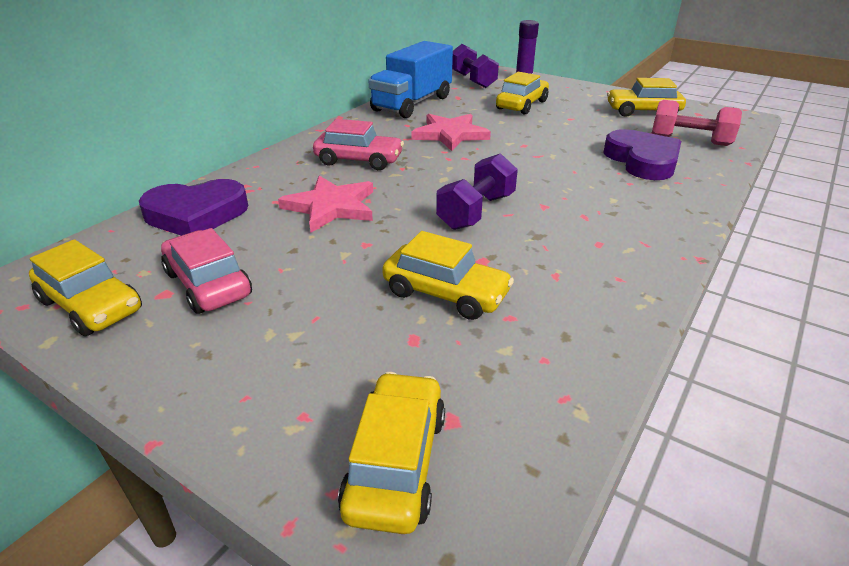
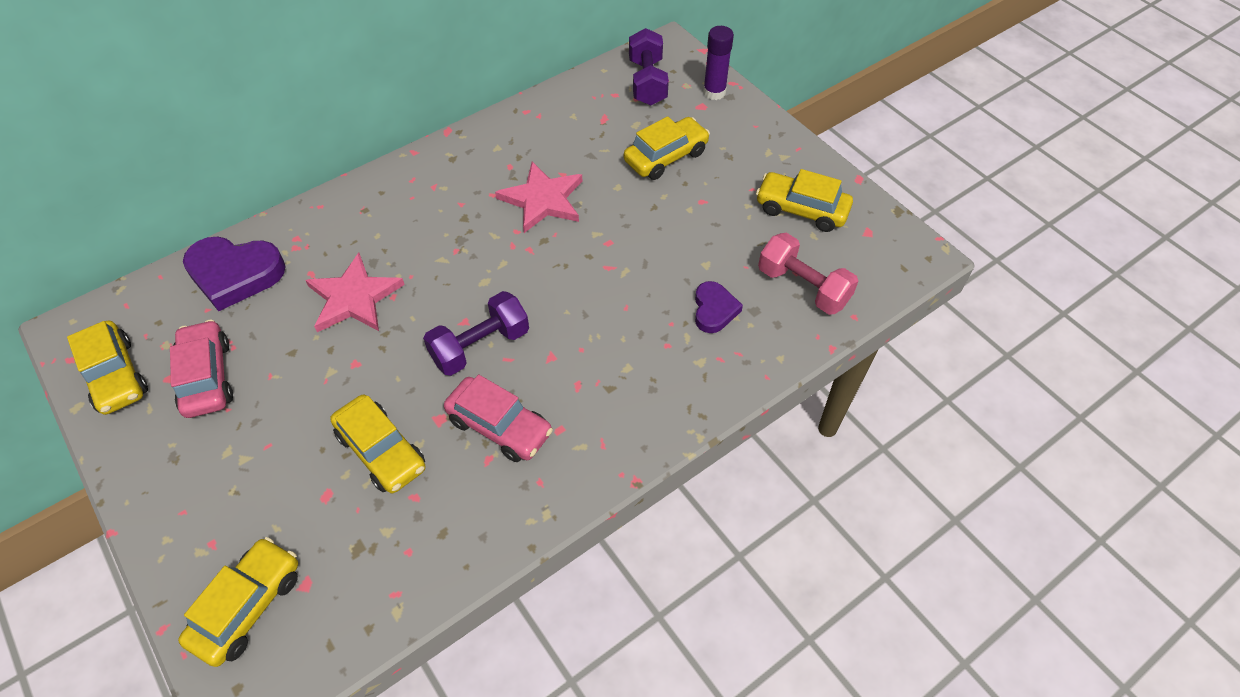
camera: 20 degrees right, 20 degrees up
(359, 160) = (421, 224): pink car -> pink car (499, 426)
(412, 104) = (542, 121): blue truck -> none
(642, 161) = (714, 310): purple heart -> purple heart, size x0.58

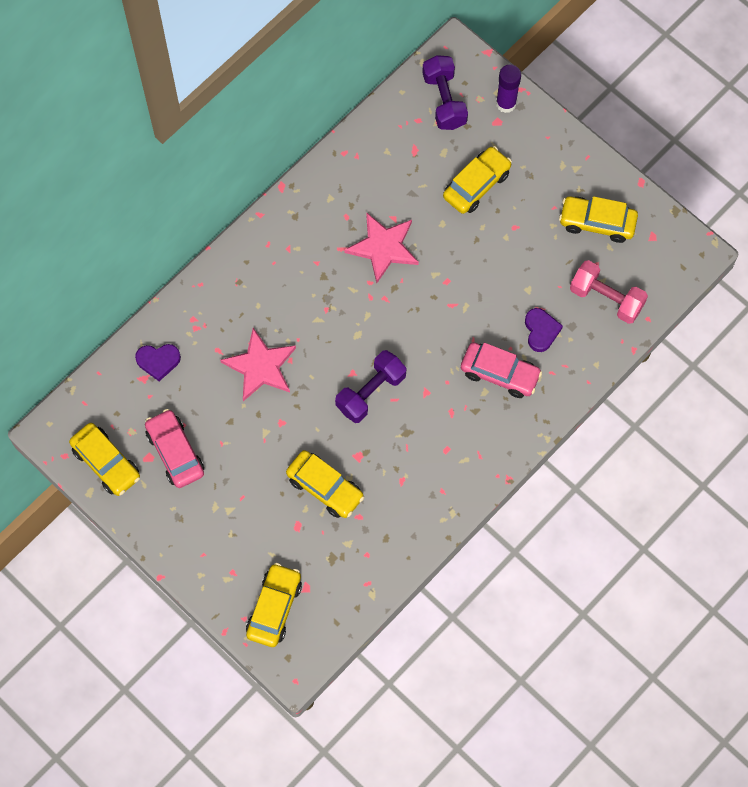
camera: 10 degrees left, 15 degrees up
(235, 274) = (158, 361): purple heart -> purple heart, size x0.58
(499, 426) = (403, 454): pink car -> pink car (500, 373)

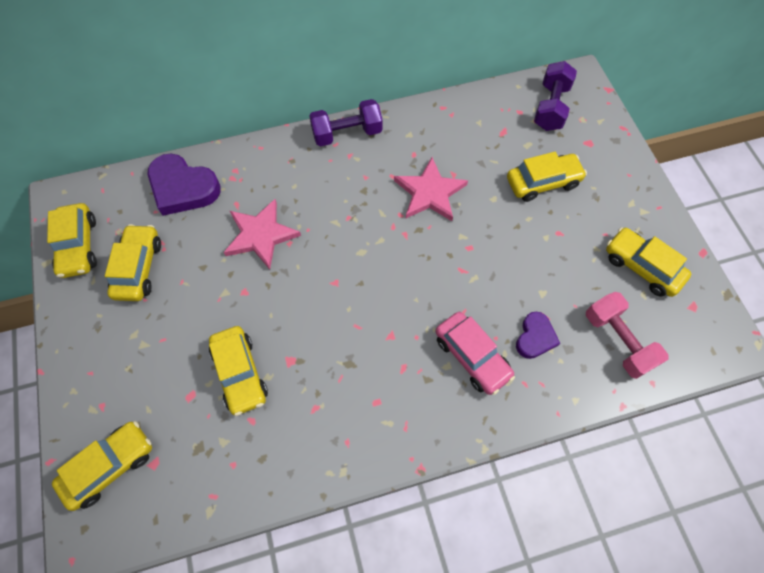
camera: 30 degrees right, 5 degrees down
(158, 361) = (183, 188): purple heart -> purple heart, size x1.73
(175, 452) = (138, 268): pink car -> yellow car
(370, 392) = (340, 308): purple dumbbell -> purple dumbbell (347, 133)
(506, 103) = (604, 132): purple glue stick -> none

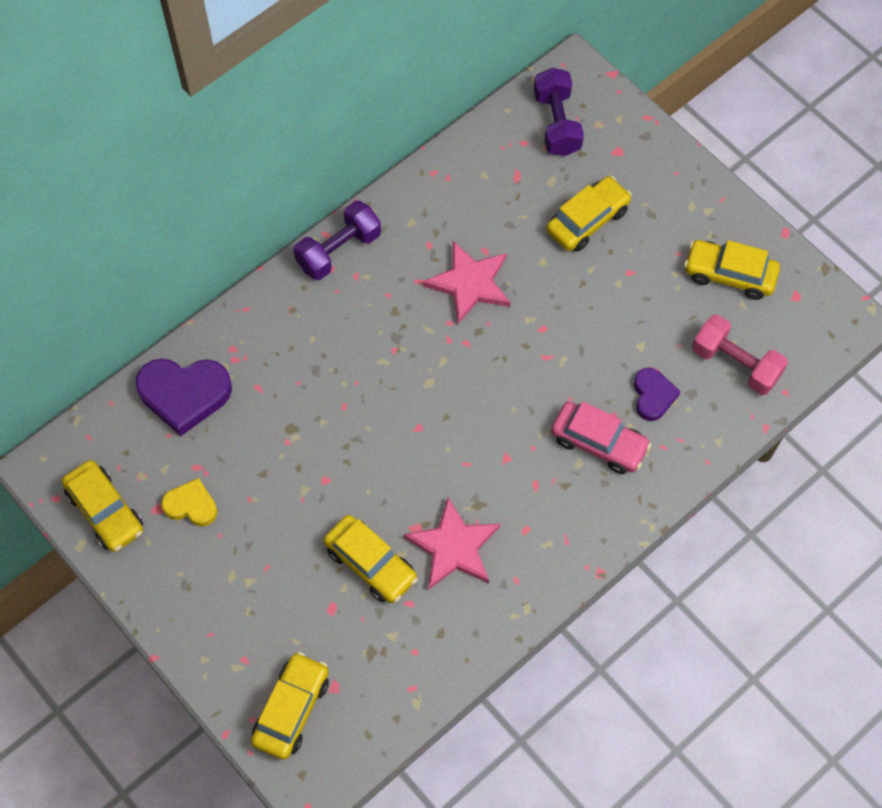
camera: 25 degrees left, 0 degrees up
(138, 268) = (191, 505): yellow car -> yellow heart
(261, 235) = (307, 411): pink star -> pink star (453, 547)

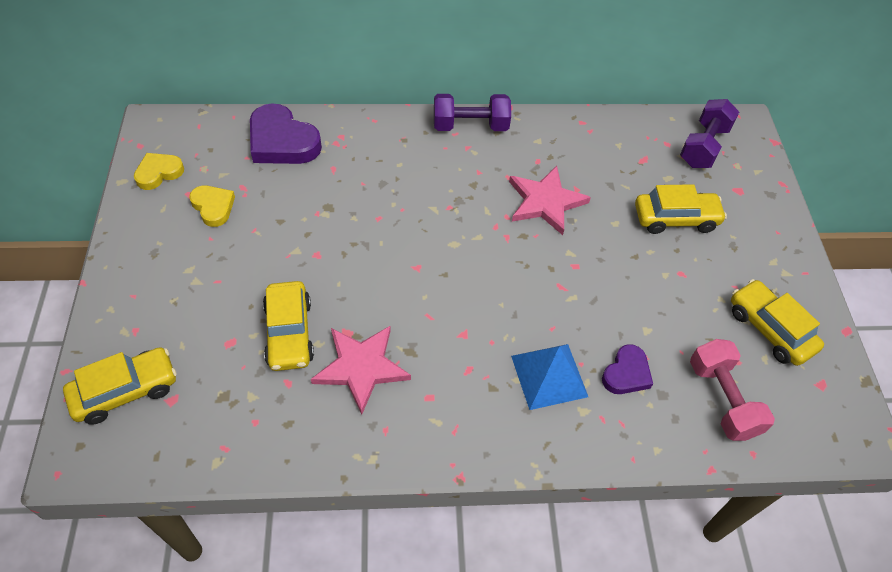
camera: 35 degrees right, 10 degrees down
(105, 511) = (159, 173): yellow car -> yellow heart
(599, 443) = (549, 376): pink car -> blue pyramid

